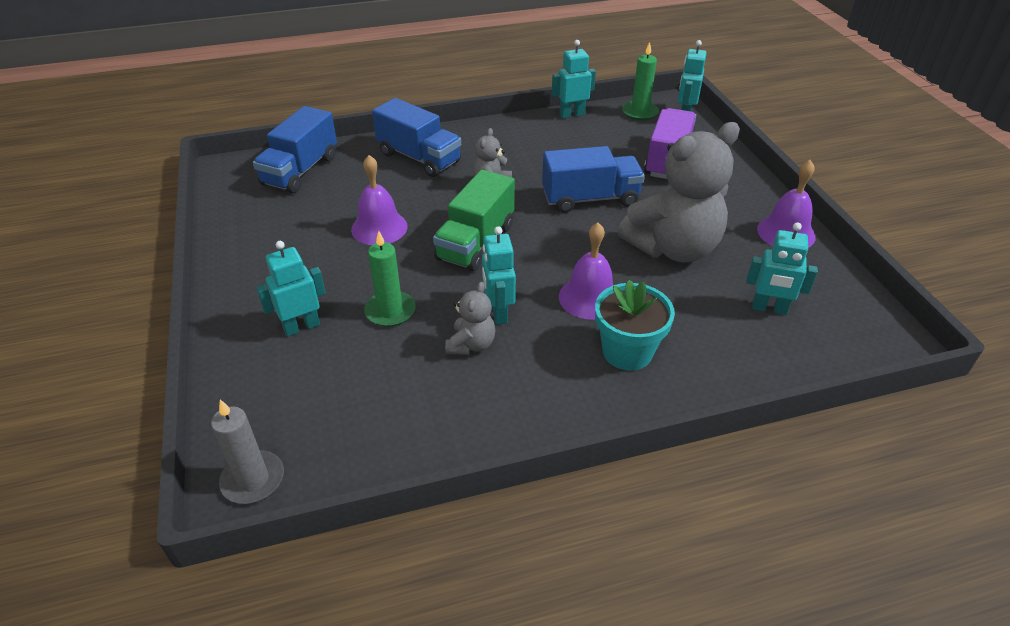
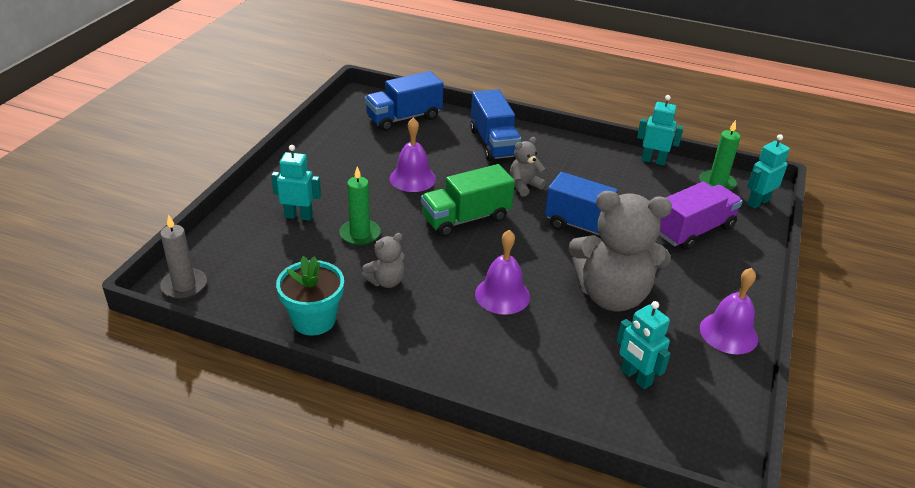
camera: 35 degrees right, 5 degrees down
(498, 312) = (427, 271): turquoise robot -> none
(627, 352) = (485, 344): turquoise flower pot -> turquoise flower pot (314, 320)

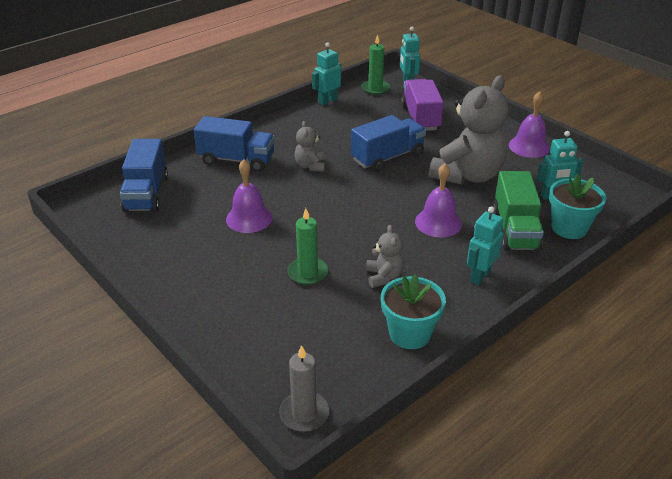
camera: 60 degrees left, 0 degrees up
(298, 216) = (249, 304): turquoise robot -> turquoise robot (480, 276)
(466, 219) = (331, 208): green truck -> green truck (515, 229)
(581, 405) = (569, 228): none -> turquoise flower pot

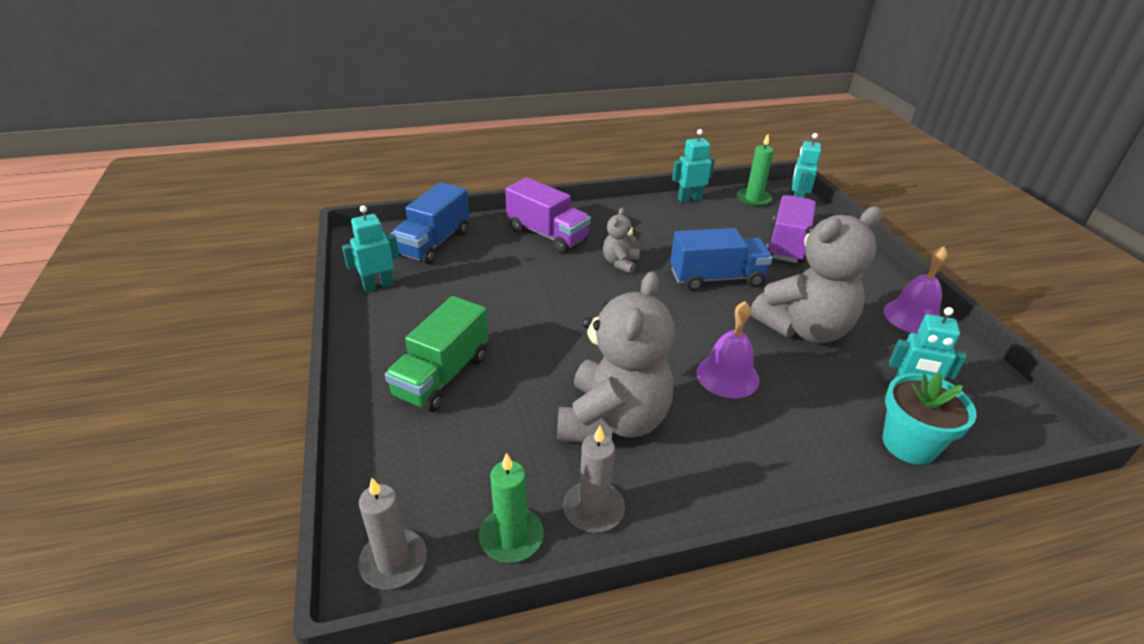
camera: 25 degrees right, 0 degrees up
(236, 160) = (547, 234): blue truck -> purple truck
(249, 218) = (513, 300): purple bell -> none
(307, 273) = (528, 383): green candle -> green candle (511, 537)
(384, 277) = (613, 421): grey teddy bear -> grey teddy bear, size x2.19
(410, 334) = (593, 509): turquoise flower pot -> grey candle
(480, 276) = (738, 465): turquoise robot -> turquoise robot (378, 285)
(515, 229) = (826, 420): green truck -> green truck (442, 376)

